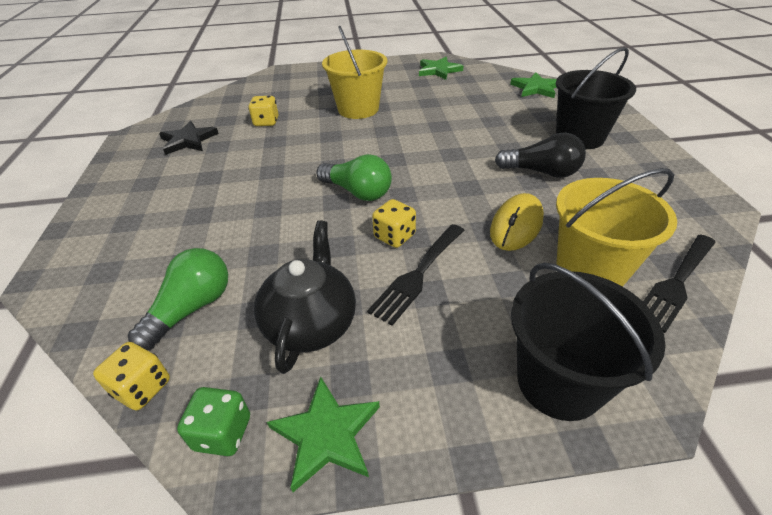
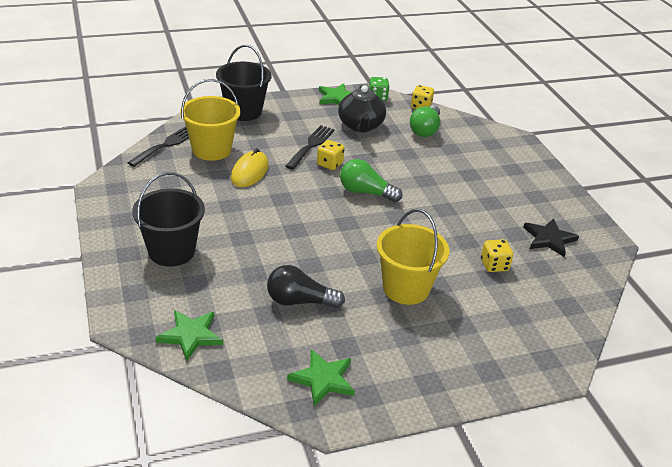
camera: 165 degrees right, 5 degrees down
(541, 172) = (220, 212): black light bulb -> black light bulb (299, 301)

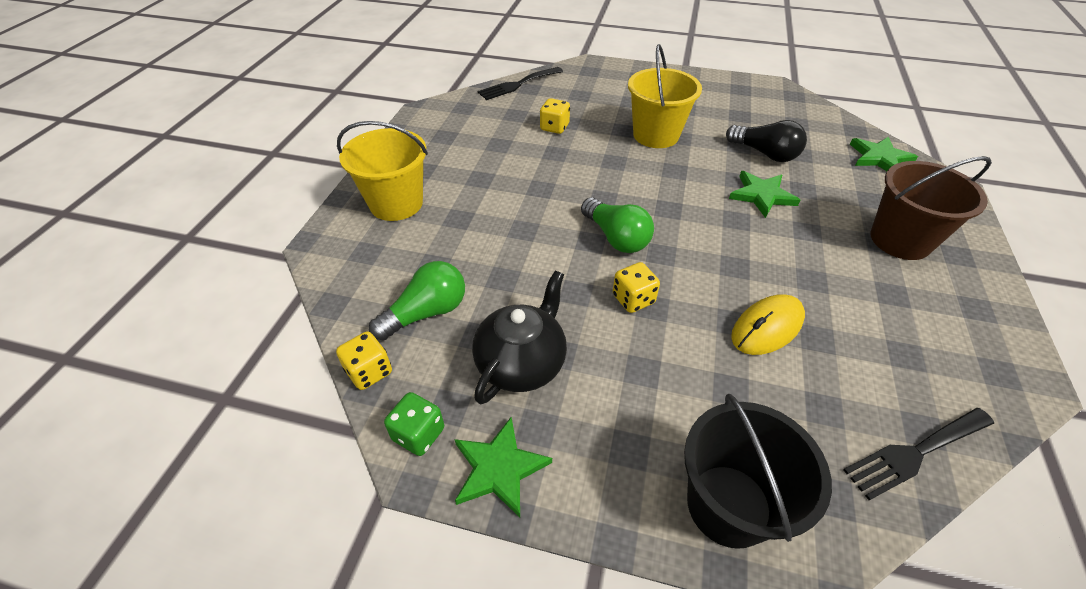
camera: 145 degrees left, 10 degrees up
(171, 251) = (900, 240): black bucket -> brown bucket
(211, 150) = (823, 404): yellow bucket -> yellow bucket (396, 203)
(311, 145) = (639, 348): black fork -> black fork (517, 84)
(323, 379) = (770, 104): green star -> green star (762, 195)
(549, 239) = (473, 130): black star -> none

